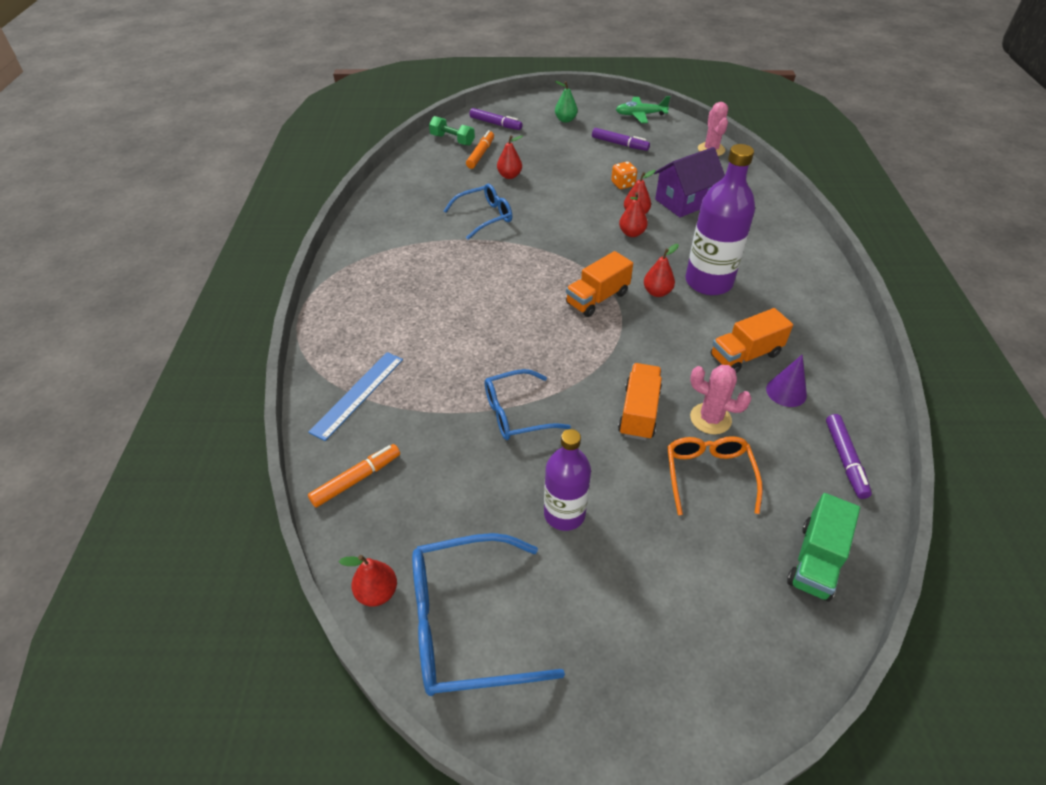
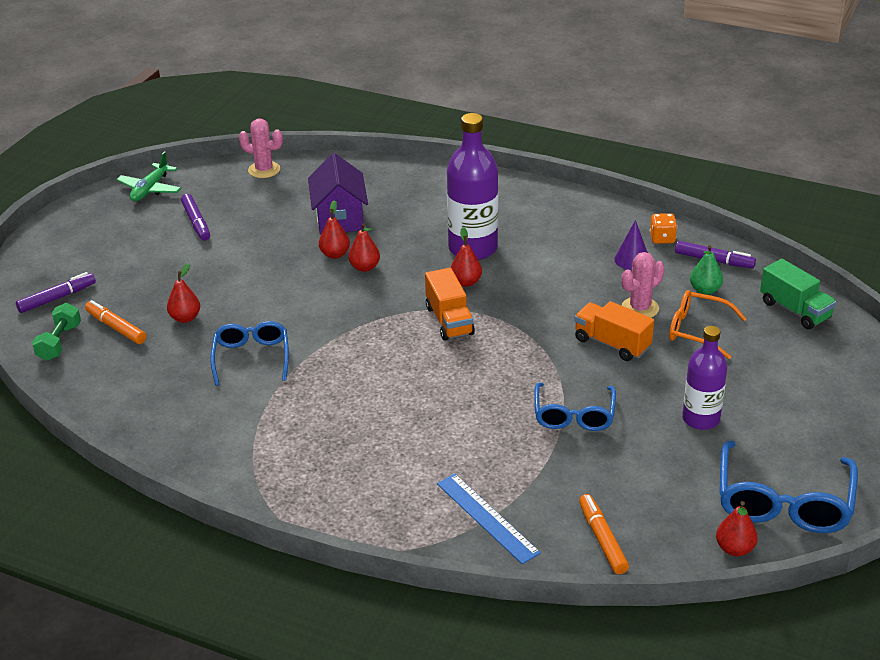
camera: 65 degrees left, 10 degrees down
(452, 140) = (59, 342): green dumbbell -> green dumbbell turned 45 degrees counterclockwise
(565, 120) = (105, 243): green pear -> green pear (705, 290)
(619, 144) = (196, 222): purple marker -> purple marker turned 105 degrees clockwise
(623, 184) = (275, 245): orange dice -> orange dice (662, 238)
(745, 355) = (579, 264): orange truck -> none

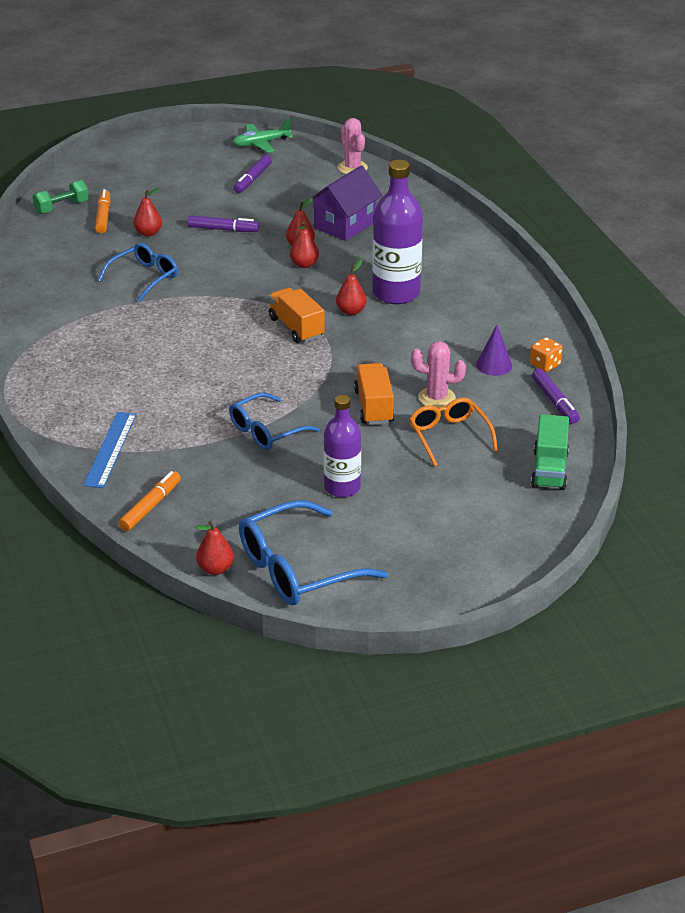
camera: 45 degrees right, 0 degrees up
(57, 298) = (102, 181): purple marker -> purple marker (223, 229)
(449, 320) = (296, 328): orange truck -> orange truck turned 120 degrees clockwise
(705, 290) = (507, 416): green pear -> none

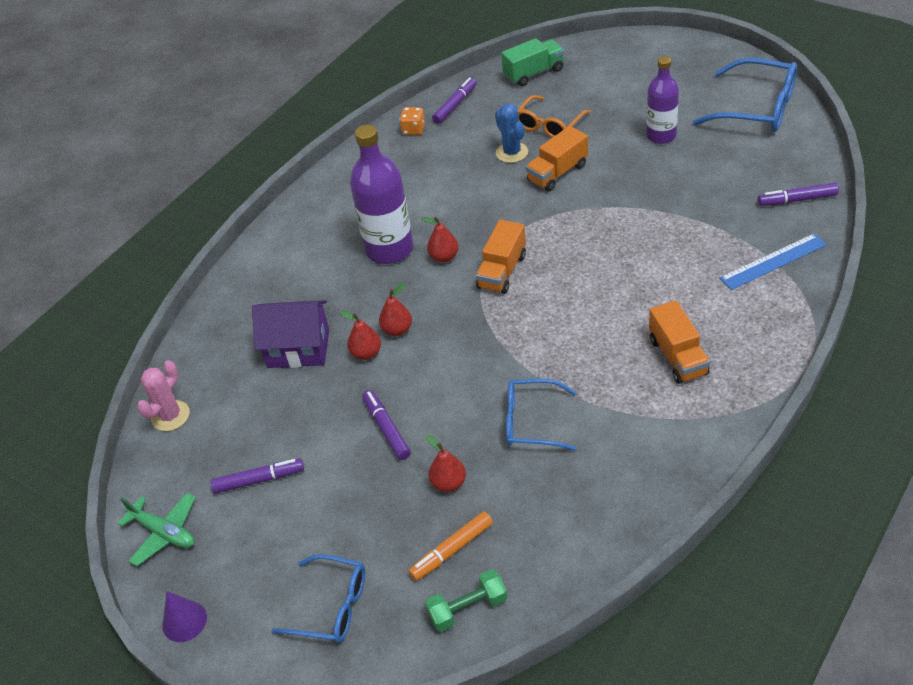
camera: 120 degrees left, 10 degrees up
(62, 207) = (468, 608): green dumbbell -> green dumbbell turned 45 degrees counterclockwise
(100, 356) = (677, 357): none -> orange truck
(151, 506) = (797, 200): orange marker -> purple marker
(215, 569) = (806, 136): red pear -> none
(266, 431) = (649, 202): blue glasses -> blue glasses (331, 606)
(436, 398) = (512, 152): pink cactus -> blue cactus
(494, 365) = (440, 150): purple cone -> purple cone (184, 621)

